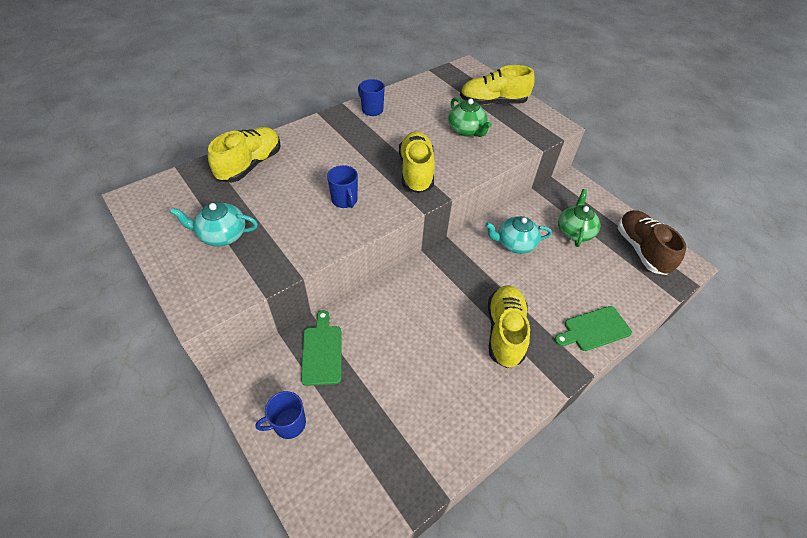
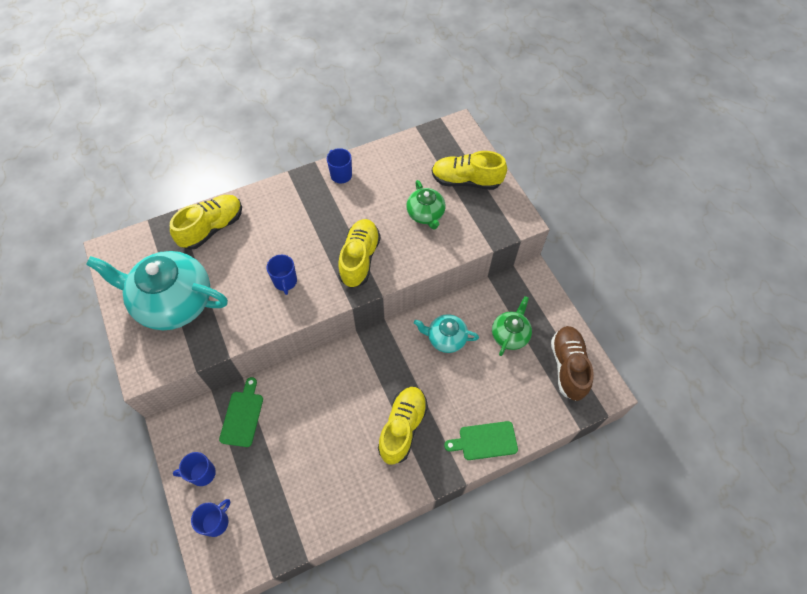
camera: 15 degrees right, 10 degrees up
(222, 235) = (173, 302): turquoise teapot -> turquoise teapot, size x1.93
(321, 478) = (216, 522): none -> blue mug

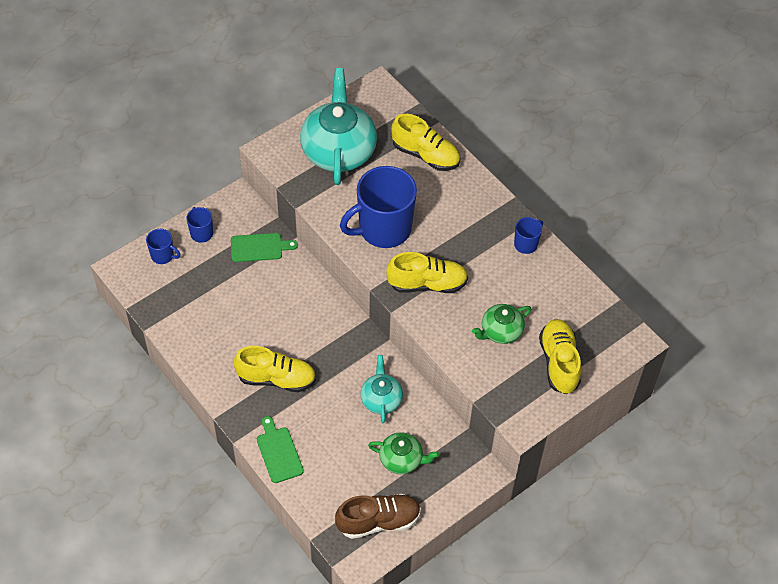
camera: 75 degrees right, 5 degrees down
(285, 282) = (383, 229): blue mug -> blue mug, size x2.20

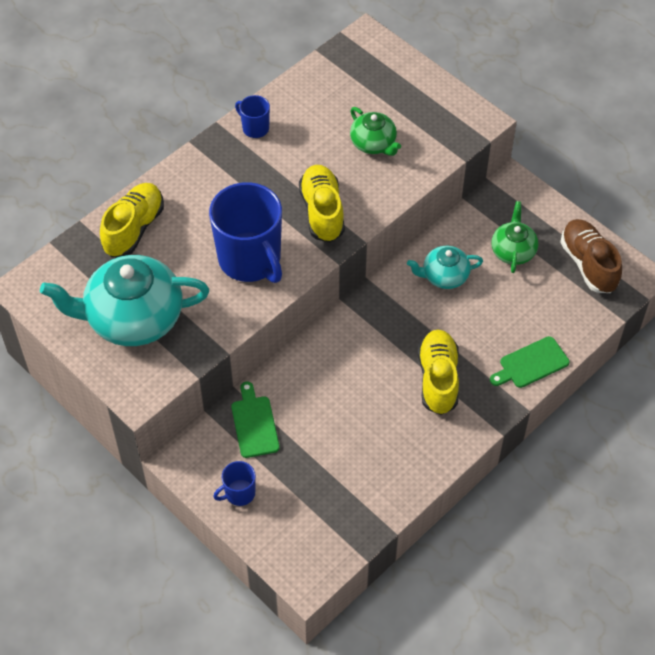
camera: 95 degrees left, 0 degrees up
(163, 255) = (280, 532): blue mug -> none
(559, 362) = (402, 95): yellow shoe -> none

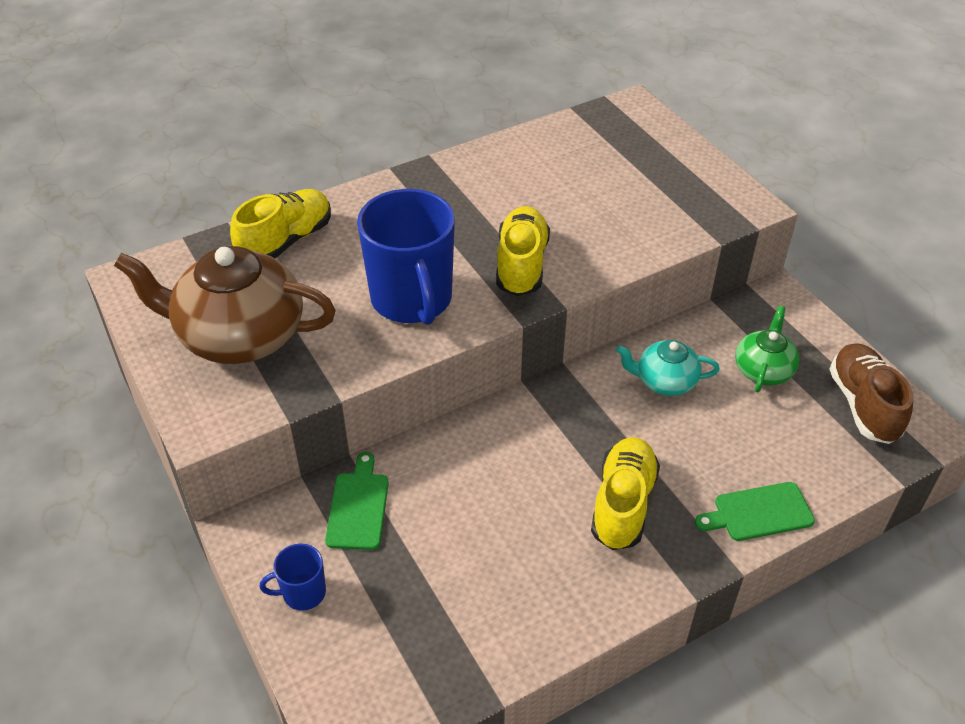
camera: 15 degrees right, 10 degrees down
(133, 318) = (239, 336): turquoise teapot -> brown teapot
(255, 128) = (471, 168): blue mug -> none
(373, 143) = (609, 206): green teapot -> none

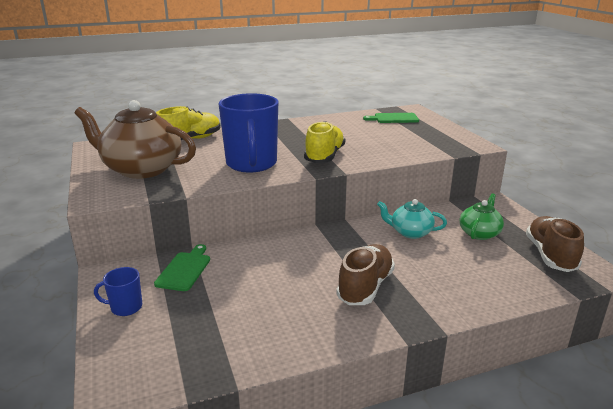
camera: 10 degrees right, 20 degrees down
(623, 504) = (365, 287): yellow shoe -> brown shoe
(759, 513) = (465, 302): green cutting board -> green cutting board (394, 118)

